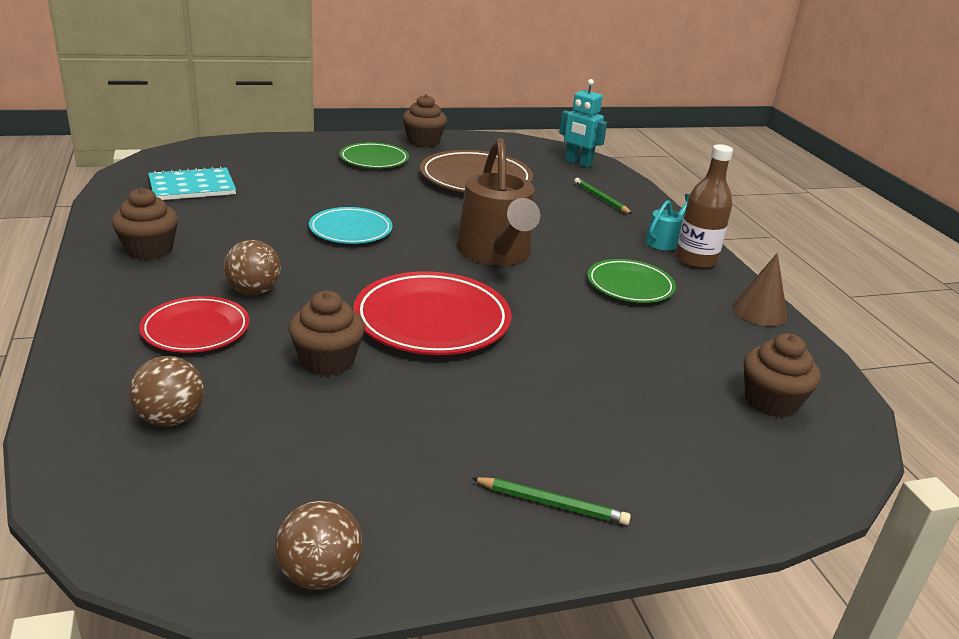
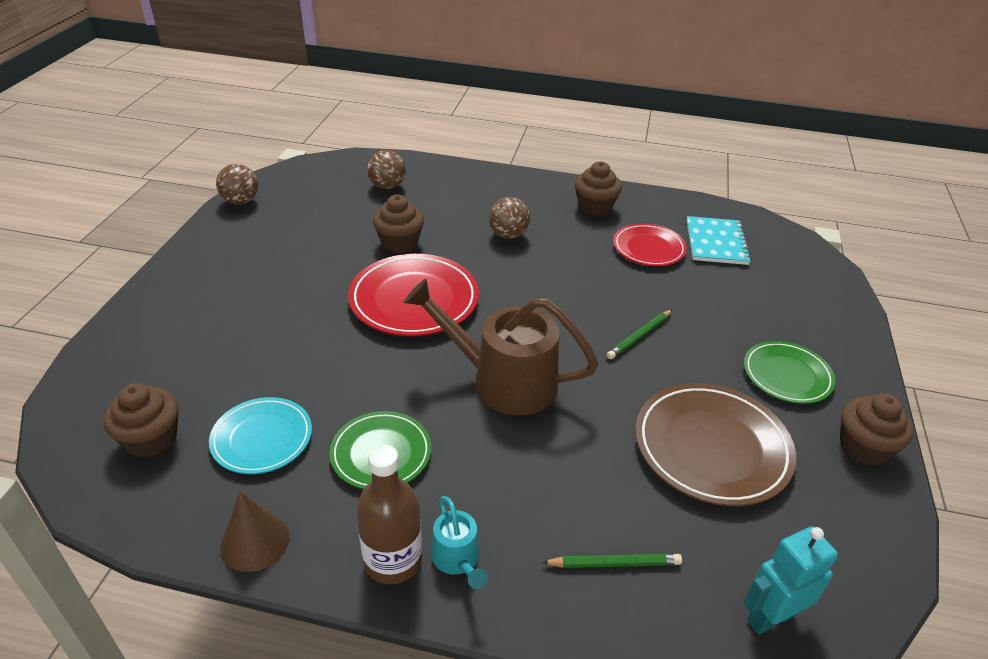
camera: 120 degrees right, 10 degrees up
(196, 329) = (471, 206): red plate -> red plate (648, 248)
(350, 230) = (593, 304): turquoise plate -> turquoise plate (262, 438)
(552, 504) = (198, 278): green pencil -> green pencil (639, 336)

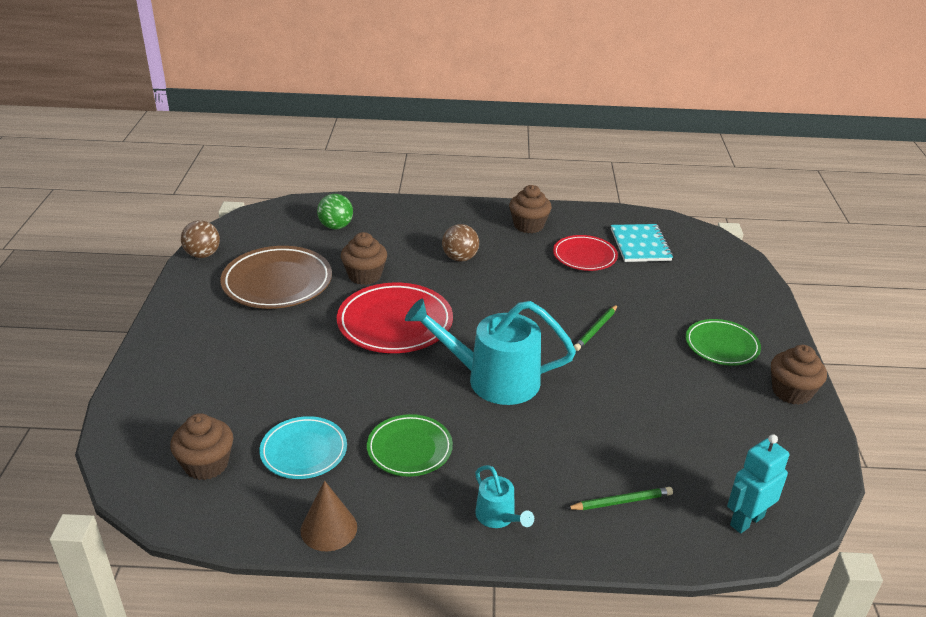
camera: 10 degrees left, 5 degrees down
(387, 186) = (336, 226): brown ball -> green ball
(393, 560) = (447, 525): brown bottle -> none
(502, 381) = (492, 379): brown watering can -> turquoise watering can
(711, 448) = (675, 408): brown plate -> brown plate (277, 282)

